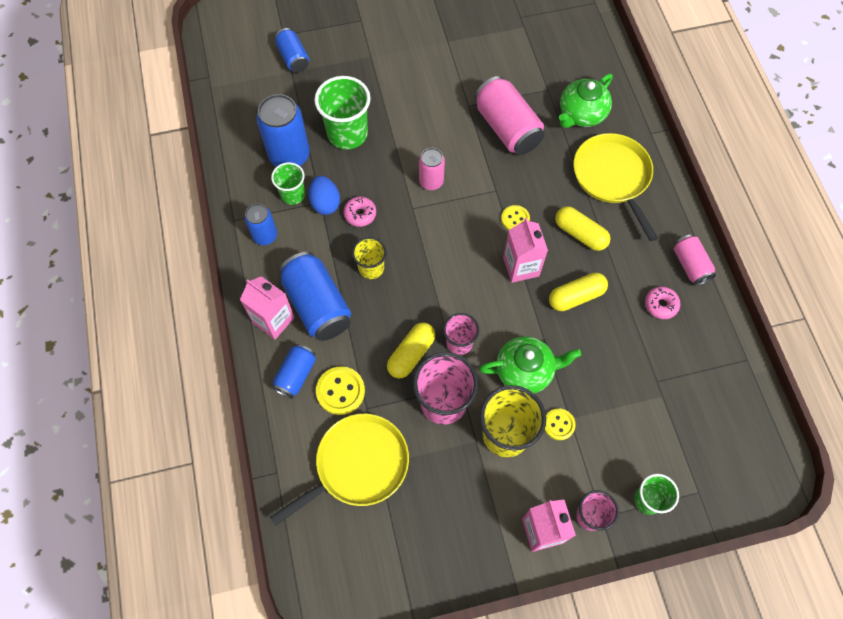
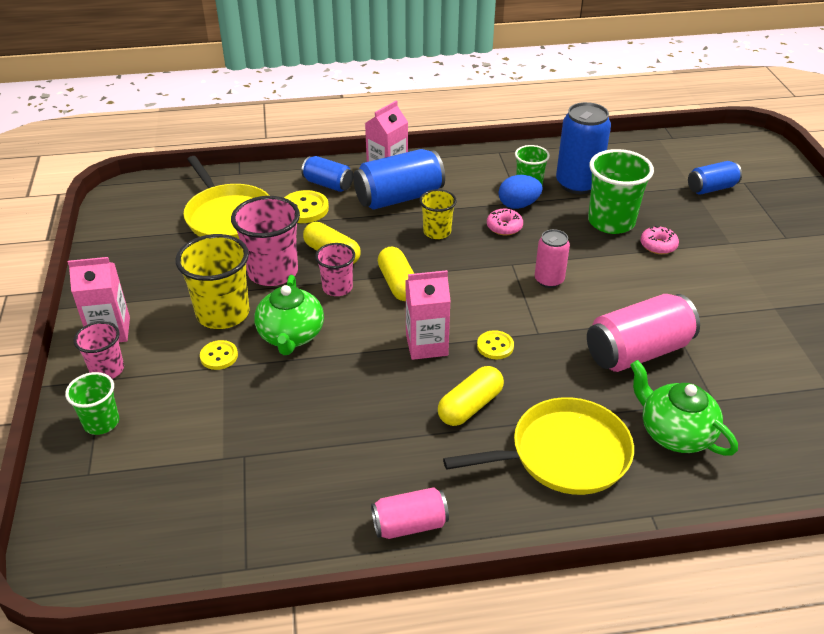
camera: 95 degrees right, 25 degrees down
(265, 236) = (480, 169): blue can -> none
(576, 296) = (378, 391): yellow capsule -> yellow capsule (398, 284)
(660, 305) = (351, 477): pink donut -> pink donut (658, 245)

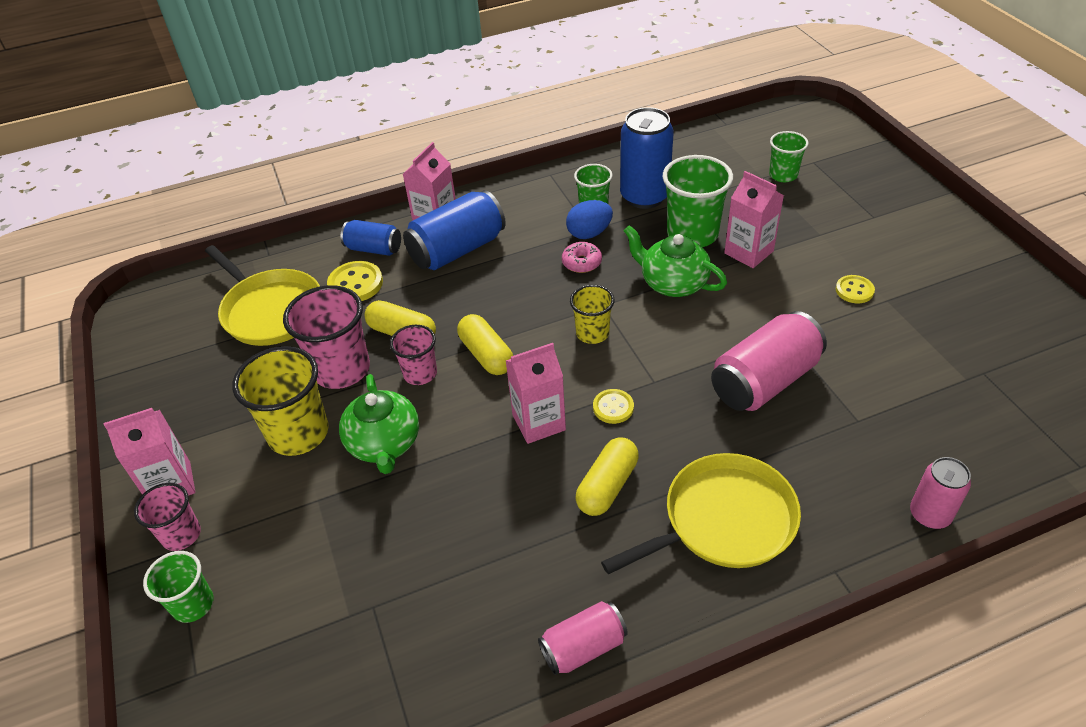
camera: 10 degrees left, 5 degrees up
(219, 356) = (309, 488): yellow button -> yellow button (854, 290)
(437, 232) = (511, 283): yellow cup -> yellow cup (592, 333)
(549, 280) = (647, 316): pink can -> pink can (929, 515)
(658, 245) = (748, 252): pink donut -> pink carton
(675, 433) = (830, 468): green teapot -> green teapot (673, 283)
(711, 188) = (783, 175): blue can -> green cup

